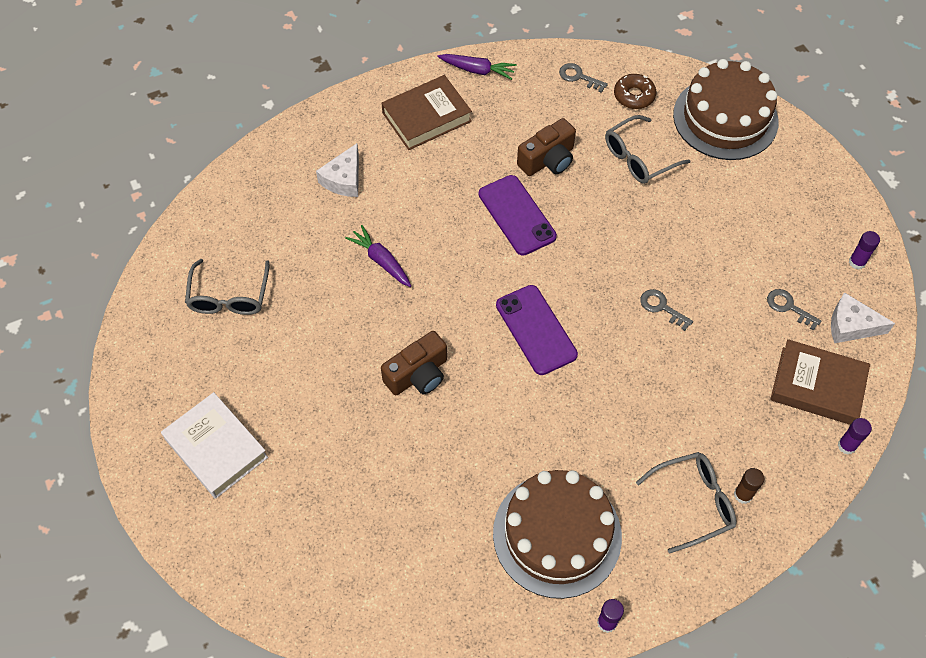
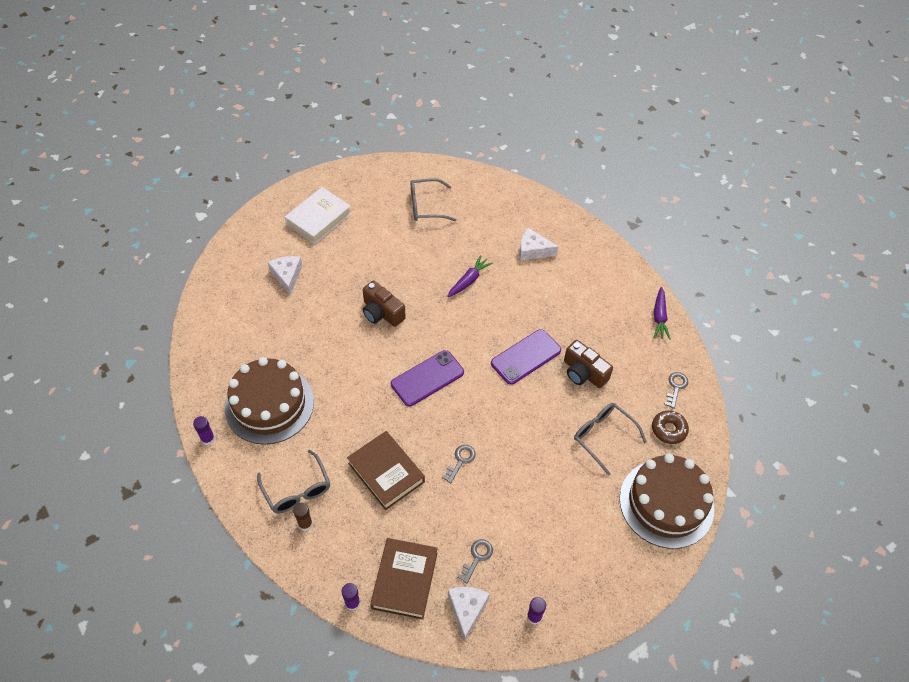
camera: 80 degrees right, 5 degrees down
(324, 501) = (287, 276): none -> white cheese
(426, 117) = (603, 290): brown book -> brown book (386, 472)

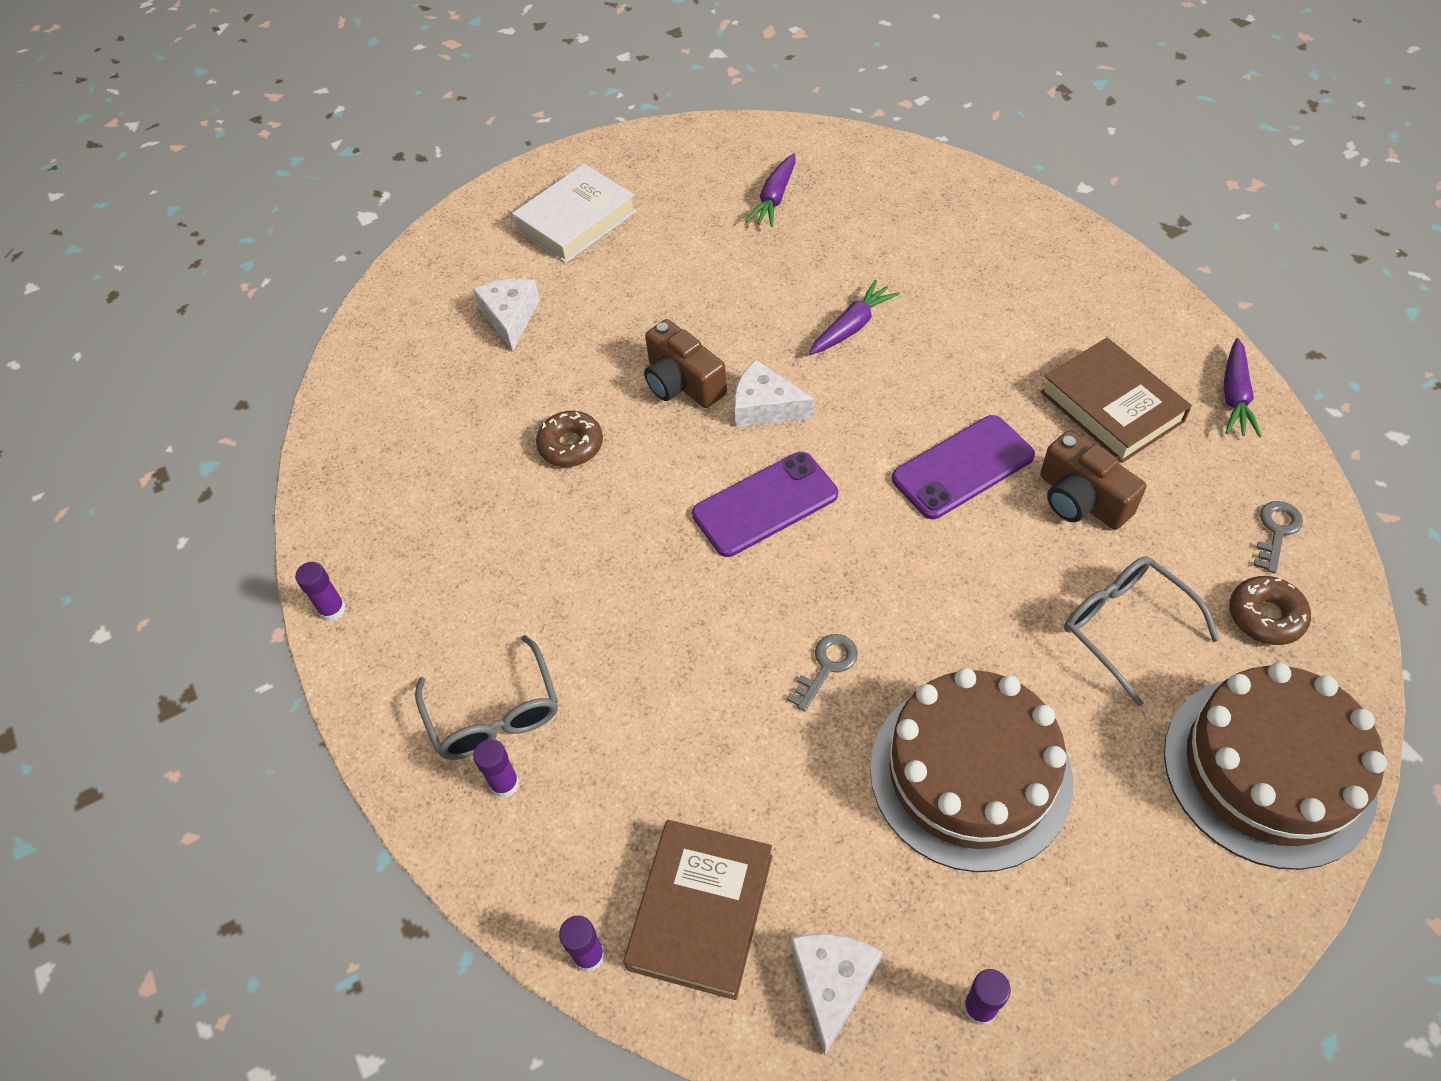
camera: 10 degrees right, 0 degrees up
(269, 404) = (455, 548): brown cake -> brown cake (970, 773)
(305, 524) = (505, 783): brown glue stick -> purple glue stick
(325, 348) = (571, 445): none -> brown donut
(386, 472) = (674, 685): brown book -> brown book (1111, 406)
(426, 206) = (774, 198): grey glasses -> purple carrot
(477, 557) = (856, 869): grey key -> none
(533, 250) = (977, 273): white cheese -> white cheese (765, 407)

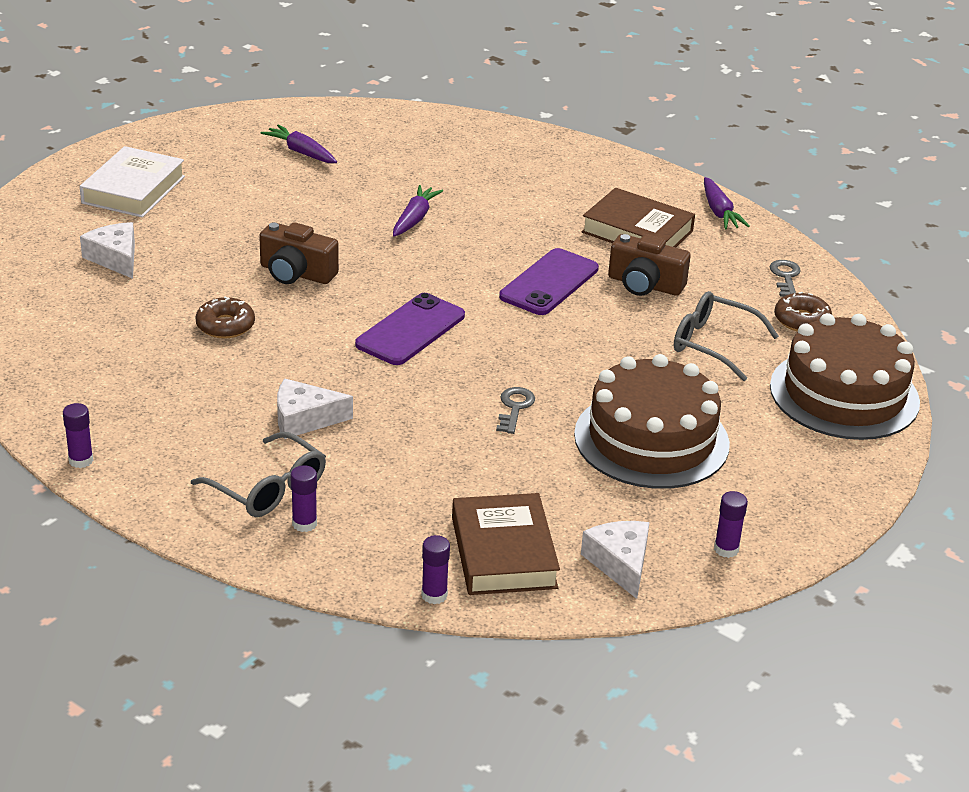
camera: 30 degrees left, 20 degrees down
(765, 407) = (374, 275): white cheese -> white cheese (304, 419)
(774, 198) = (301, 152): purple carrot -> purple carrot turned 135 degrees clockwise

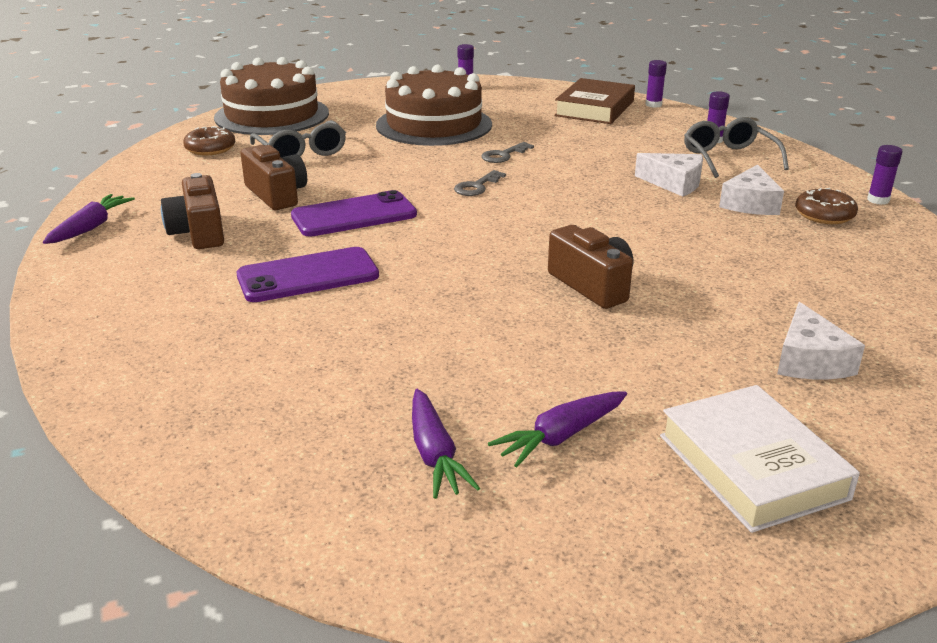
camera: 145 degrees left, 5 degrees down
(133, 189) = (752, 466): white book -> white book turned 75 degrees counterclockwise
(225, 326) = (704, 258): brown donut -> brown donut (824, 215)
(410, 330) = (527, 213): purple phone -> purple phone (308, 276)
(414, 219) = (397, 306): purple carrot -> purple carrot (561, 436)
(620, 563) = (532, 94): white cheese -> white cheese (750, 203)
(637, 231) = (199, 232): brown book -> brown camera
(785, 277) = (157, 172): grey key -> grey key (477, 186)

